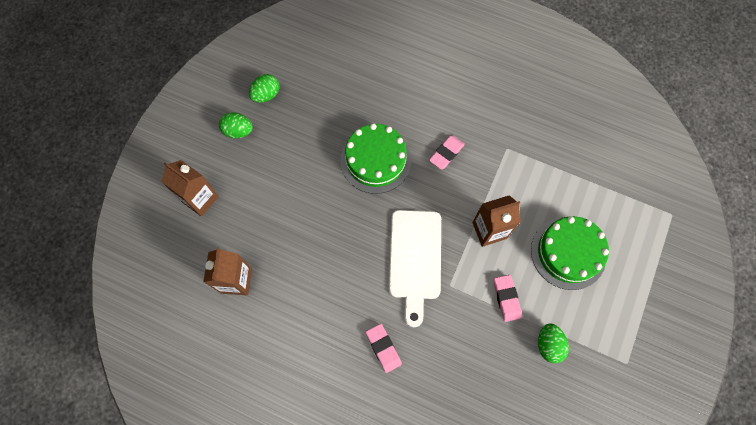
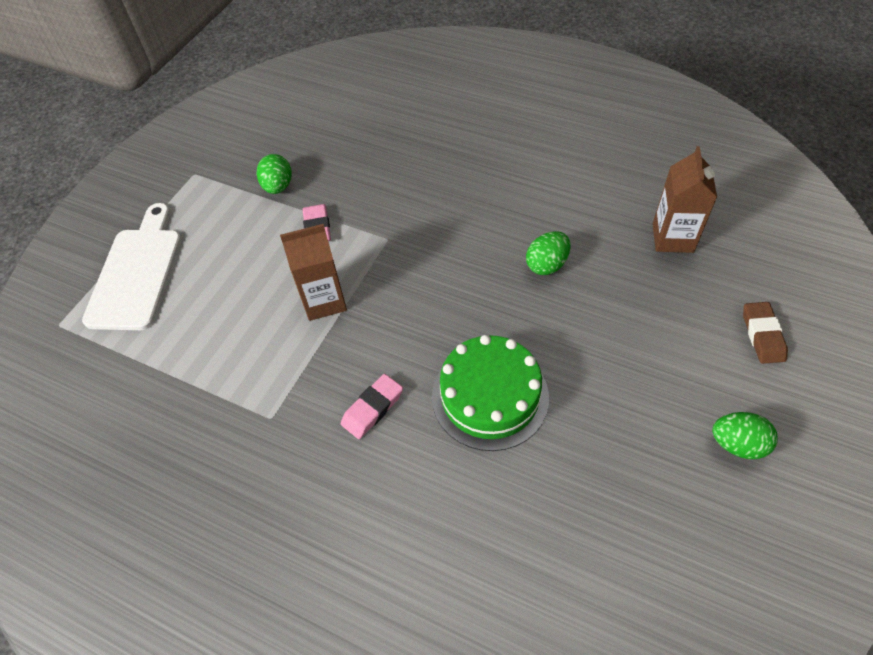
camera: 175 degrees left, 15 degrees down
(200, 199) = (762, 335): brown carton -> brown eraser
(266, 95) = (706, 516): green egg -> green egg (547, 265)
(383, 348) = (473, 179): pink eraser -> none
(415, 259) = (431, 265): white cutting board -> white cutting board (137, 273)
(568, 253) = (222, 276): green cake -> none

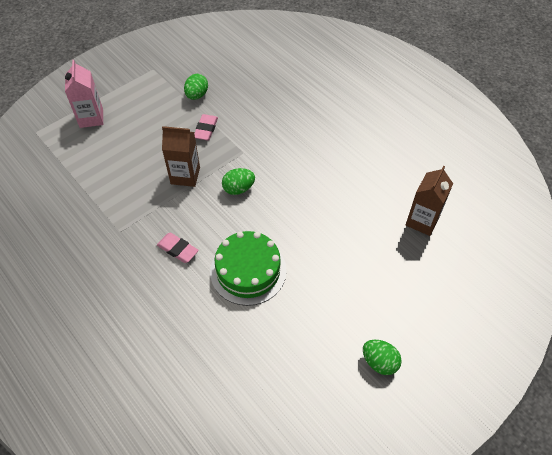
camera: 20 degrees right, 0 degrees up
(137, 273) = (91, 118): white cutting board -> pink carton
(372, 408) = (178, 249): pink eraser -> pink eraser turned 60 degrees clockwise
(547, 265) = (330, 206): green egg -> green egg (238, 189)
(762, 335) = (440, 305): brown eraser -> none

